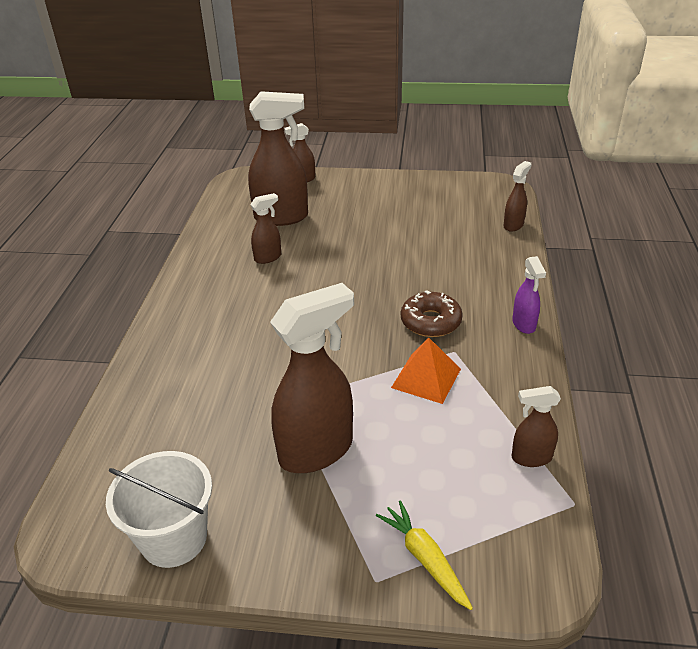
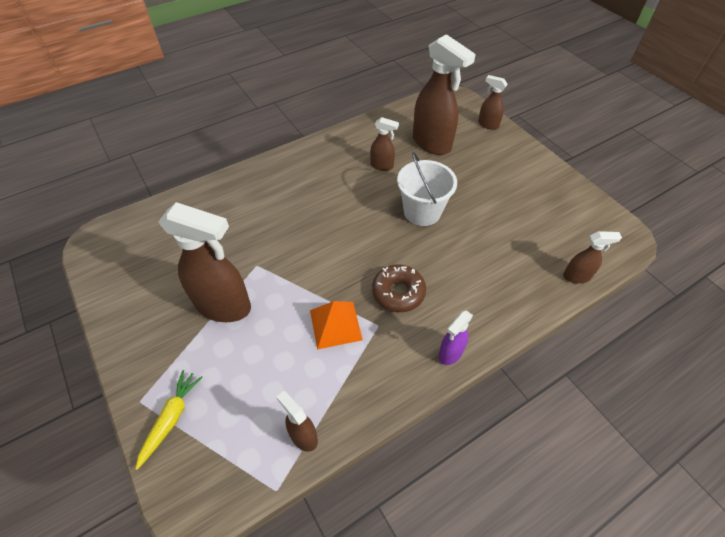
camera: 50 degrees right, 15 degrees up
(174, 538) = (118, 284): white bucket -> white bucket (422, 211)

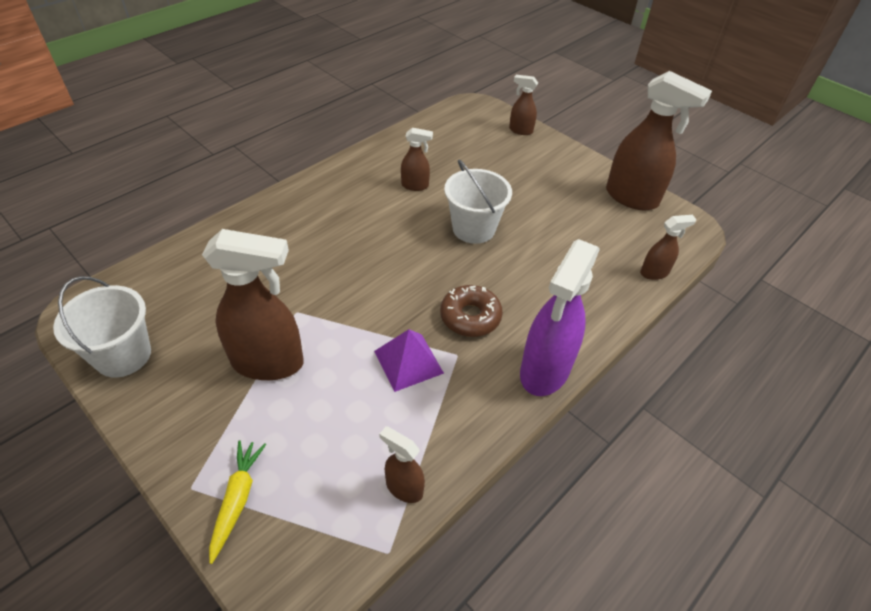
camera: 15 degrees left, 5 degrees down
(118, 281) = (123, 355): none -> white bucket
(335, 324) = (408, 362): orange pyramid -> purple pyramid
(432, 144) = (465, 156): brown spray bottle -> brown spray bottle (632, 198)
(450, 353) = (544, 371): purple spray bottle -> purple spray bottle, size x2.01

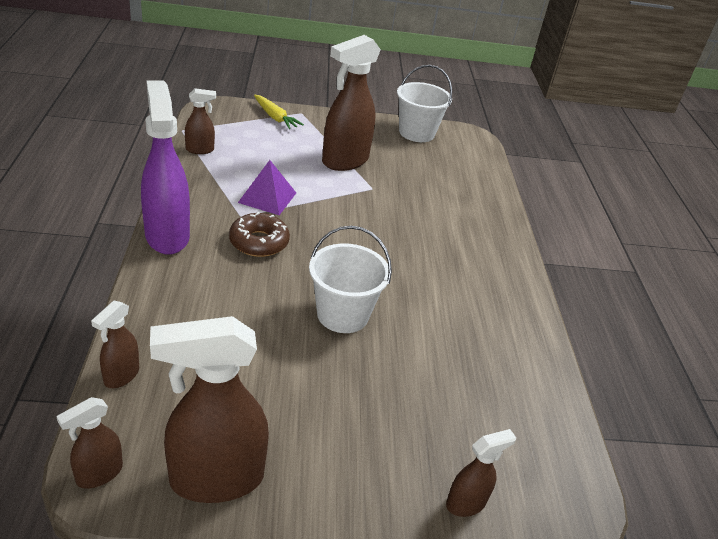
camera: 130 degrees right, 10 degrees down
(415, 186) = (448, 326): brown spray bottle -> brown spray bottle (99, 474)

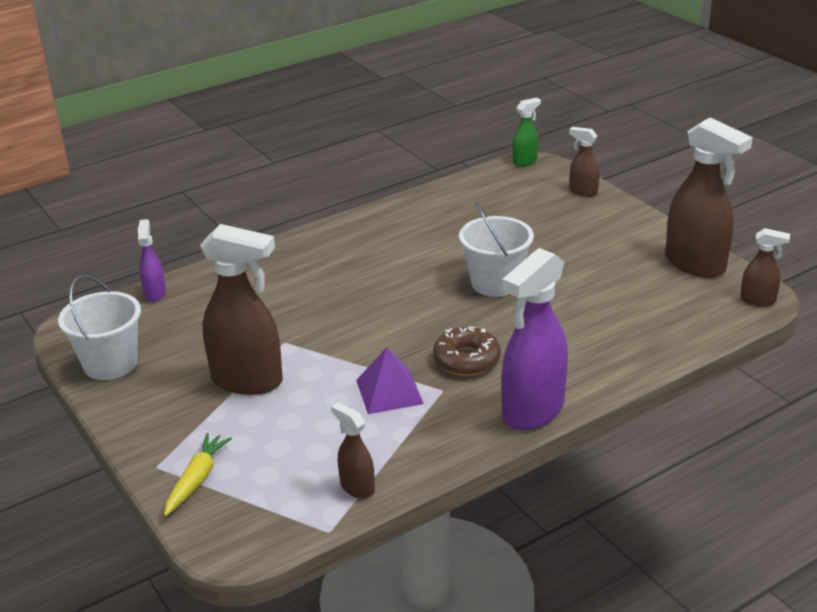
camera: 115 degrees left, 5 degrees down
(121, 376) = (693, 336): brown spray bottle -> none
(488, 171) = (155, 293): none -> purple spray bottle
(590, 503) = (525, 161): none -> green spray bottle

